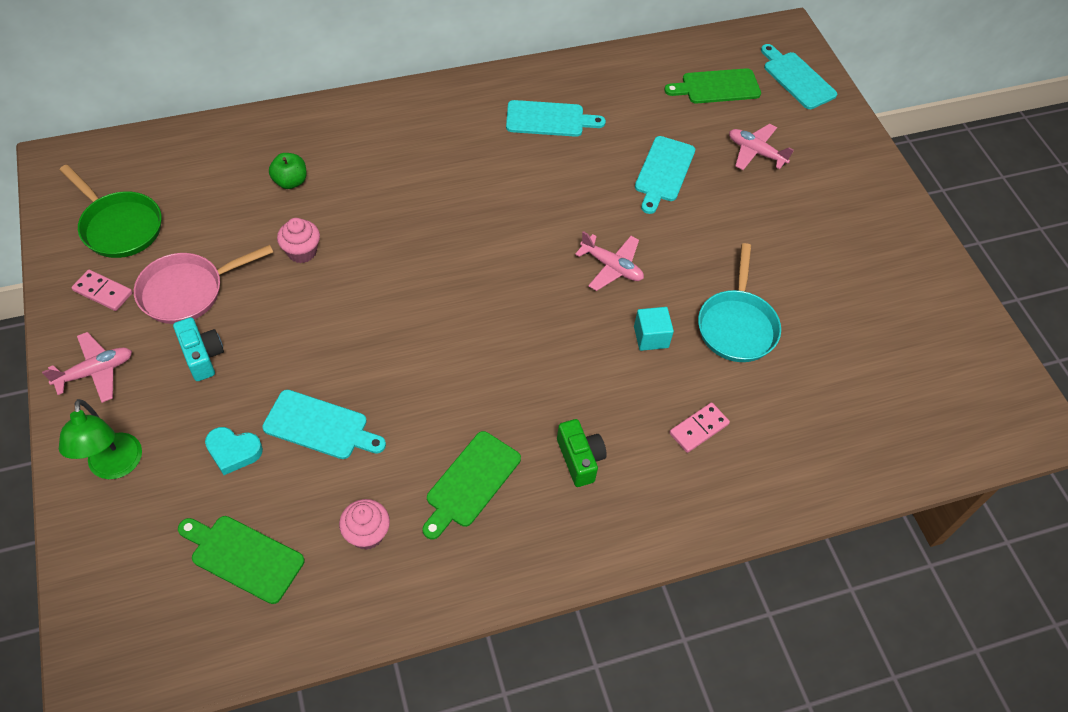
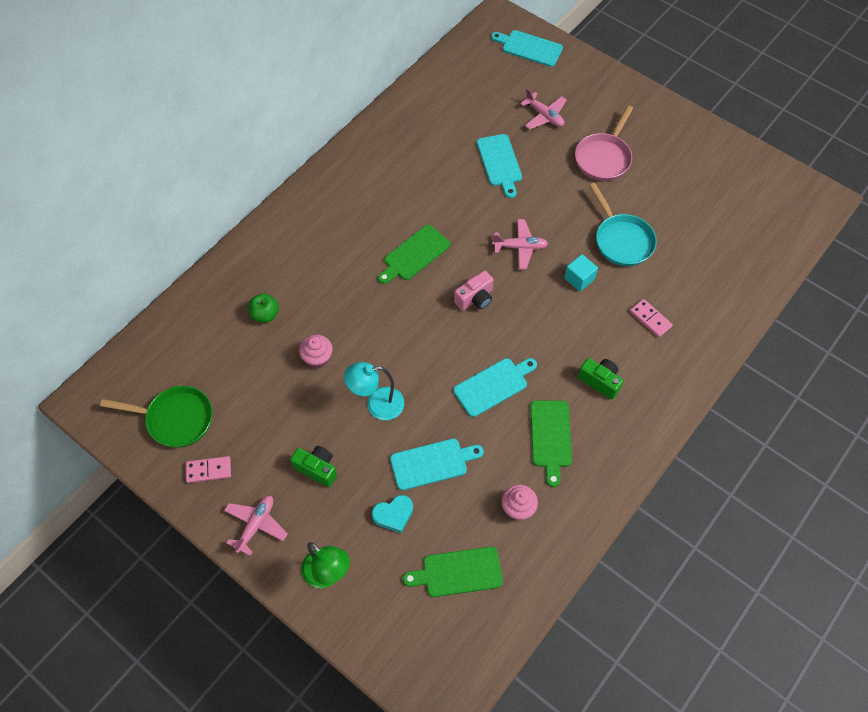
camera: 30 degrees left, 5 degrees up
(187, 291) = (266, 433): pink pan -> pink pan (603, 158)
(202, 356) = (317, 469): turquoise camera -> green camera
(318, 332) = (377, 404): none -> turquoise lamp
(516, 290) = (475, 298): none -> pink camera
(549, 119) = (398, 167): turquoise cutting board -> turquoise cutting board (493, 385)
(699, 429) = (650, 319): pink domino -> pink domino turned 60 degrees counterclockwise
(717, 87) = (485, 82): green cutting board -> green cutting board (414, 254)
(755, 152) = (544, 116): pink plane -> pink plane turned 135 degrees counterclockwise

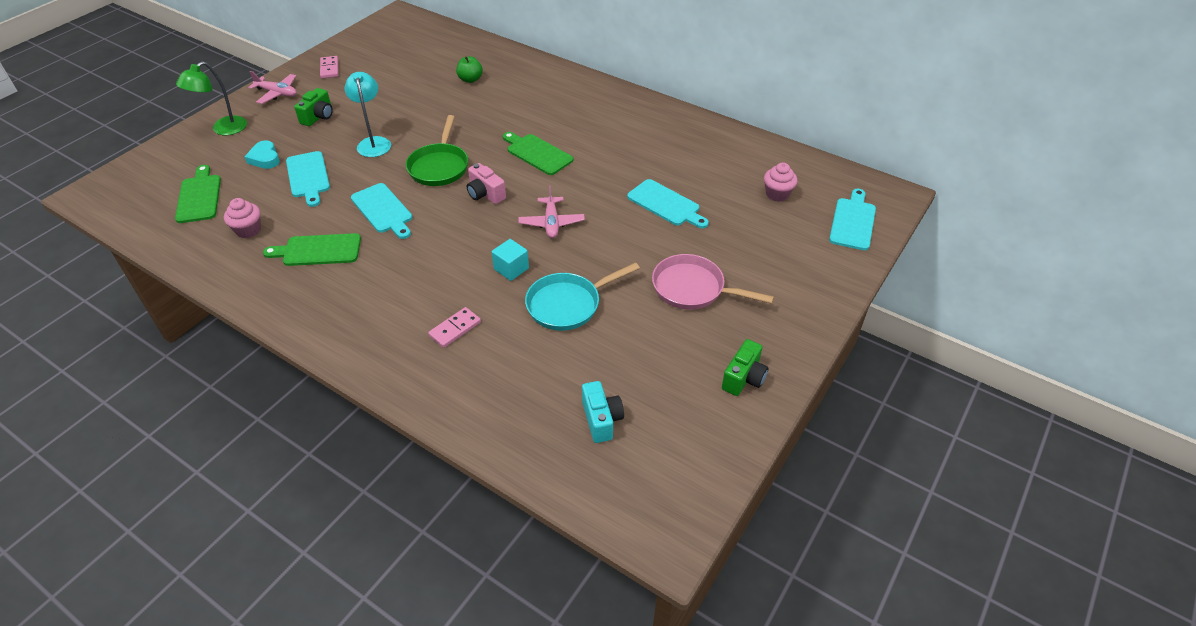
camera: 85 degrees right, 15 degrees down
(175, 419) = (377, 50): green pan -> green pan (439, 166)
(317, 358) = (424, 108): pink cupcake -> pink cupcake (777, 194)
(499, 163) = (666, 204): turquoise cutting board -> turquoise cutting board turned 120 degrees counterclockwise
(544, 116) = (746, 237): pink plane -> none
(600, 381) = (377, 286): green camera -> green camera (744, 378)
(735, 226) = (601, 419): none -> turquoise camera

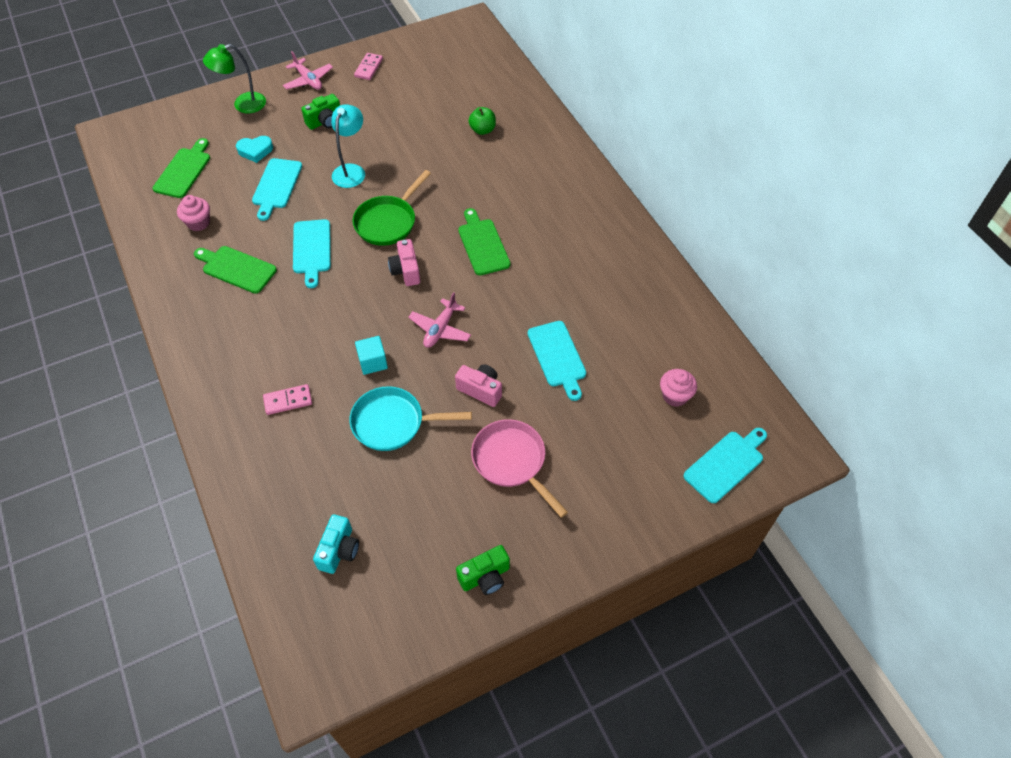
camera: 30 degrees right, 10 degrees up
(265, 158) = (255, 151): turquoise heart -> turquoise heart turned 105 degrees counterclockwise
(623, 251) = (480, 390): none -> pink camera

